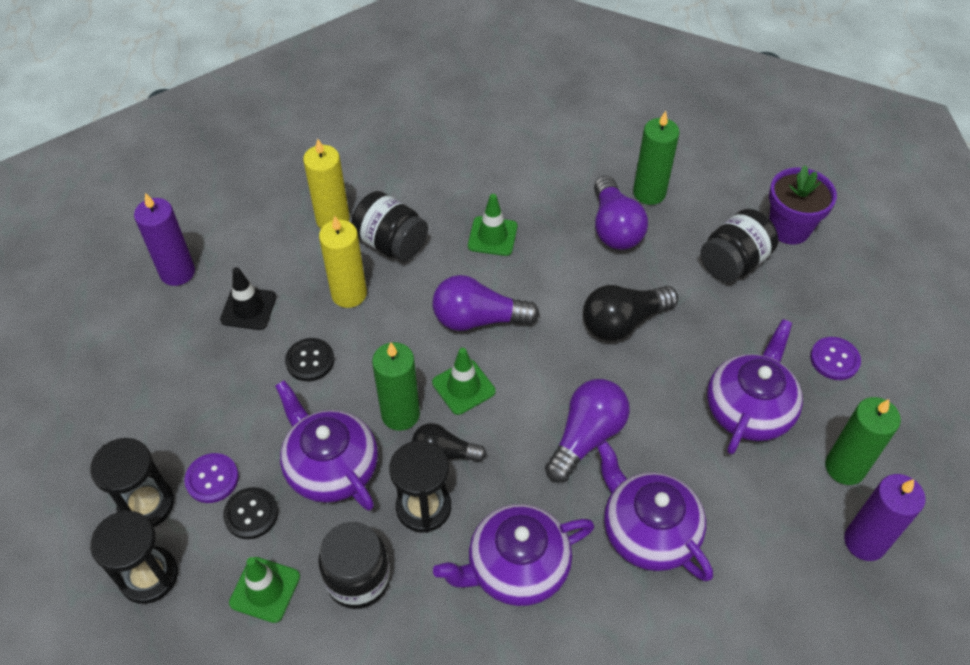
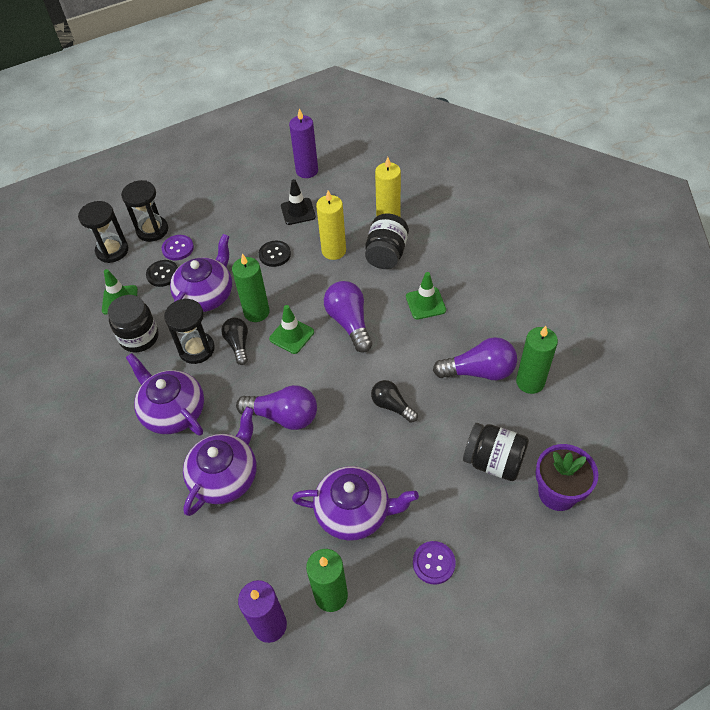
camera: 70 degrees right, 0 degrees up
(614, 228) = (479, 371): purple light bulb -> purple light bulb turned 150 degrees counterclockwise
(623, 322) = (392, 406): black light bulb -> black light bulb, size x0.64

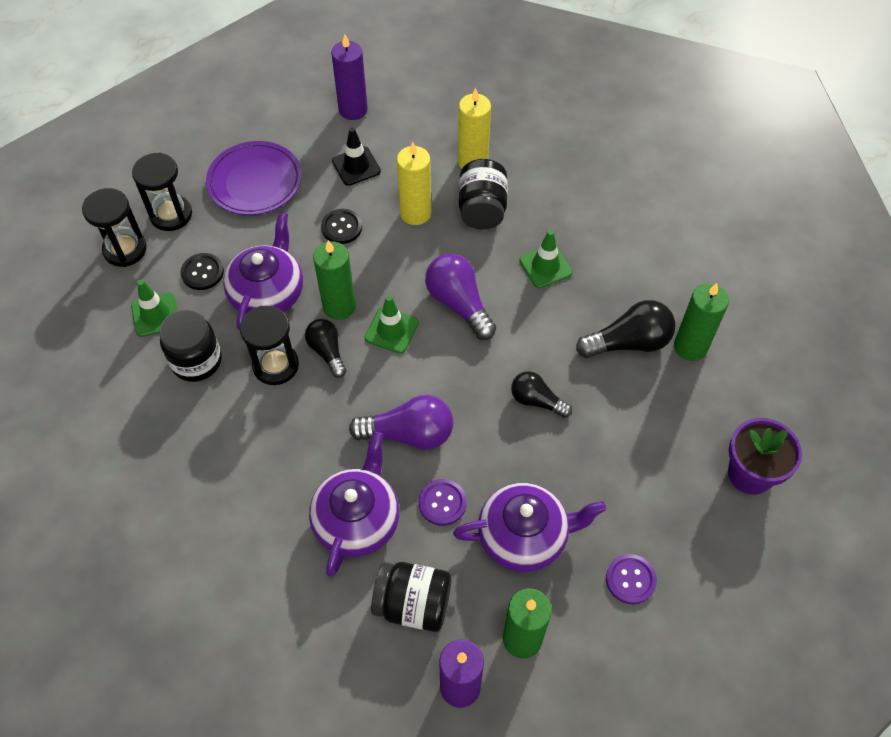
camera: 15 degrees left, 5 degrees up
(173, 411) = (268, 449): purple teapot -> none
(178, 248) = (212, 235): purple button -> purple button (442, 503)
(220, 214) = (255, 182): none -> purple plate
(479, 371) = (629, 342): purple light bulb -> black light bulb
(493, 461) = (670, 449): black jar -> black jar (413, 604)

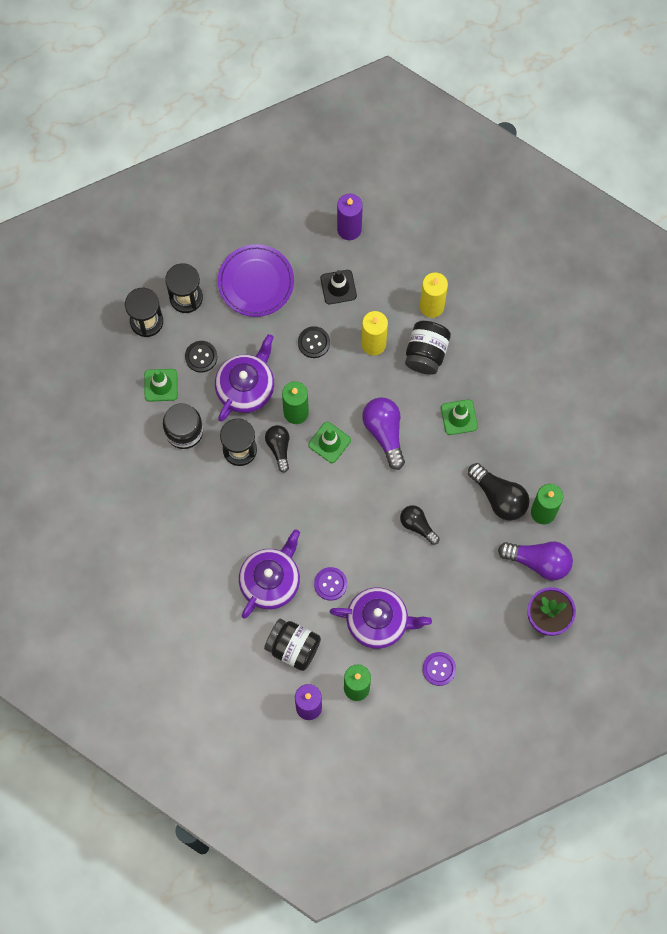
camera: 15 degrees right, 15 degrees up
(409, 434) = (321, 527): purple light bulb -> purple light bulb (539, 561)
(629, 342) = (499, 497): black light bulb -> black light bulb turned 45 degrees clockwise

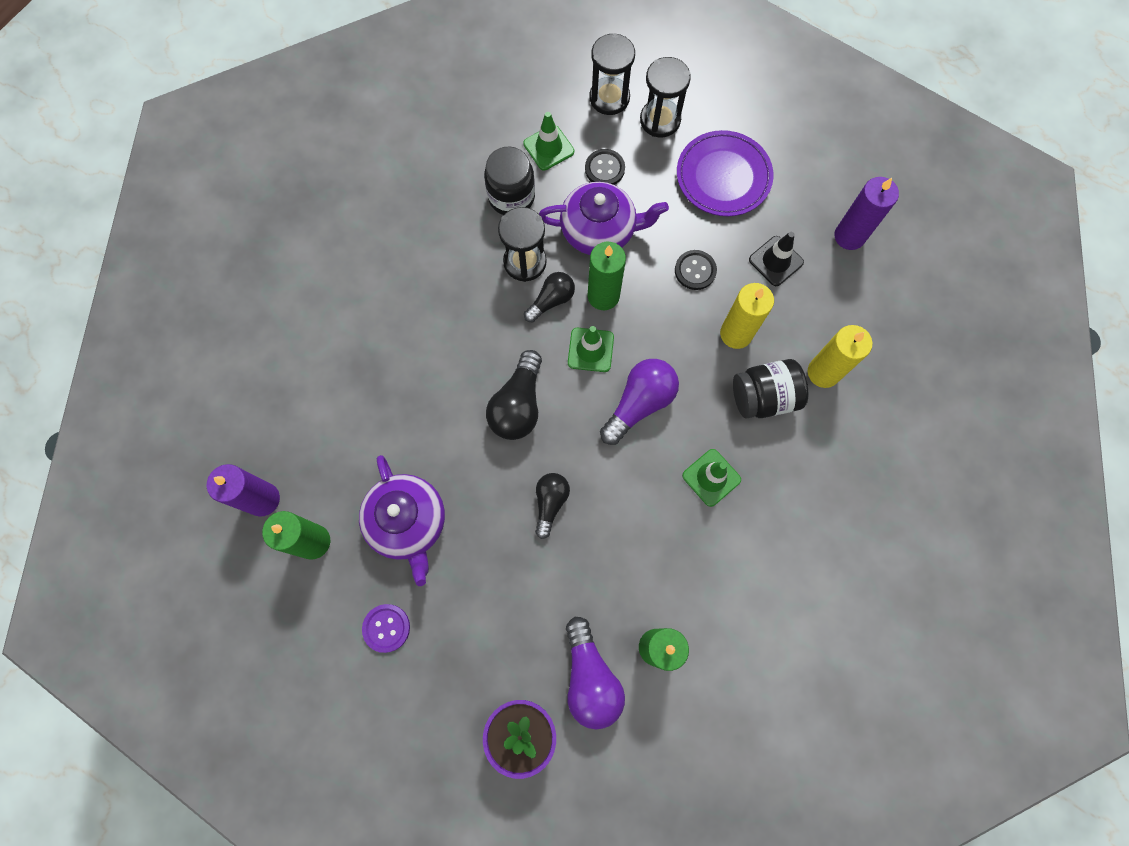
camera: 60 degrees right, 0 degrees up
(271, 581) = (392, 375): purple teapot -> none
(293, 647) = (326, 442): black jar -> none
(330, 584) = (424, 442): purple button -> none
(499, 497) = (643, 581): black light bulb -> black light bulb (518, 405)

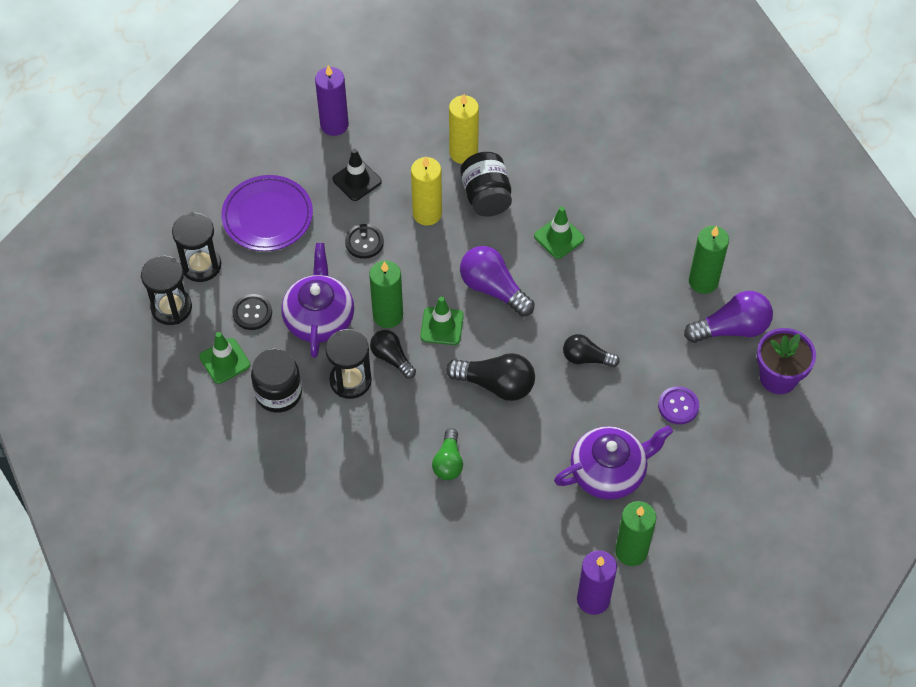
camera: 90 degrees left, 15 degrees down
(386, 628) = (704, 485): purple button -> purple button (678, 406)
(427, 357) = (448, 462): none -> green light bulb

